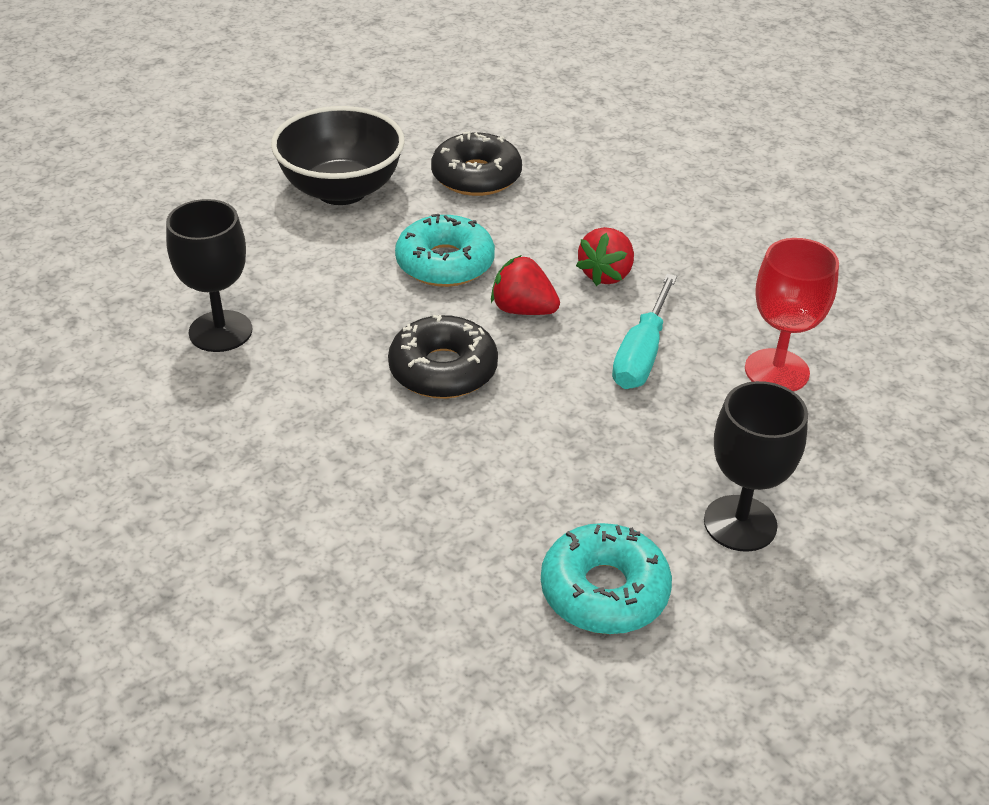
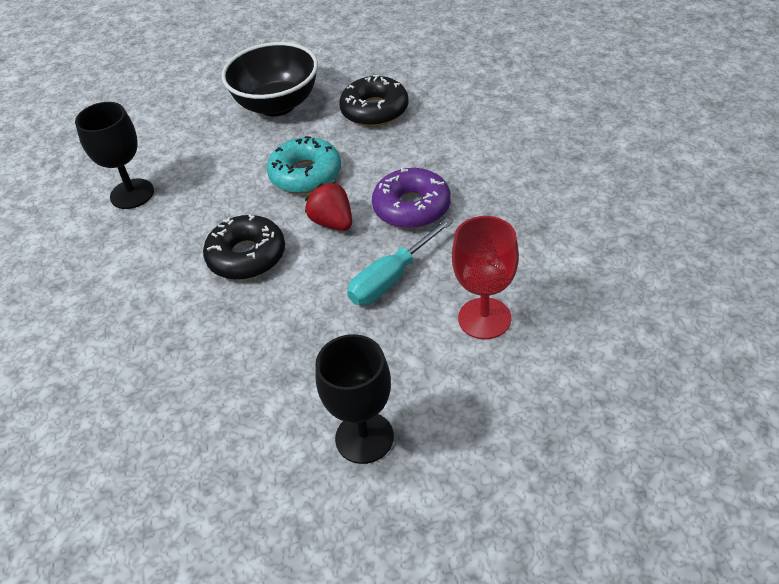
camera: 30 degrees right, 5 degrees up
(604, 591) = (231, 459): turquoise donut -> none
(606, 274) = (412, 207): red strawberry -> purple donut

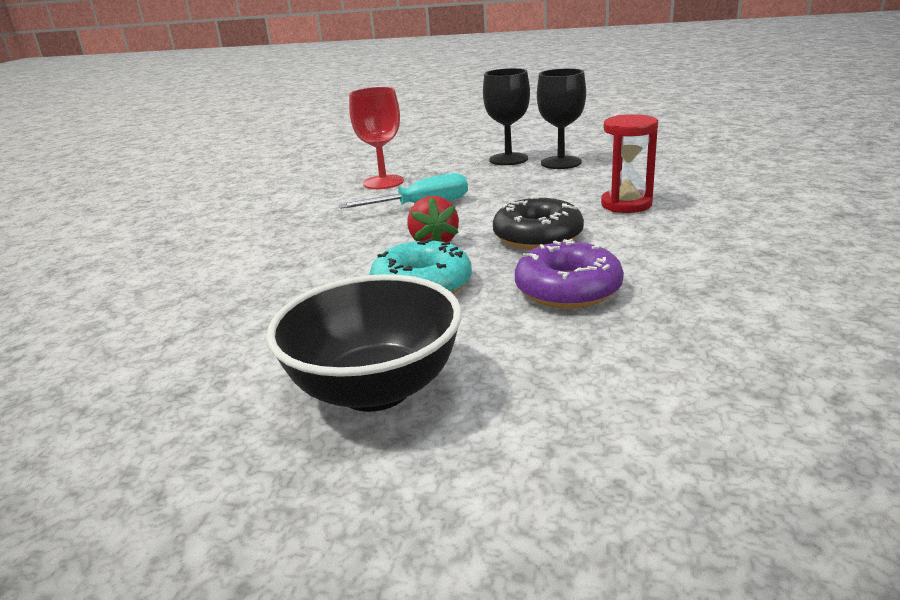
camera: 155 degrees left, 20 degrees down
(132, 194) = (672, 318): black goblet -> black goblet (561, 163)
(177, 338) = (626, 204): none -> red hourglass
(374, 110) = (258, 334): black donut -> none
(412, 207) = (351, 238): purple donut -> purple donut (568, 289)

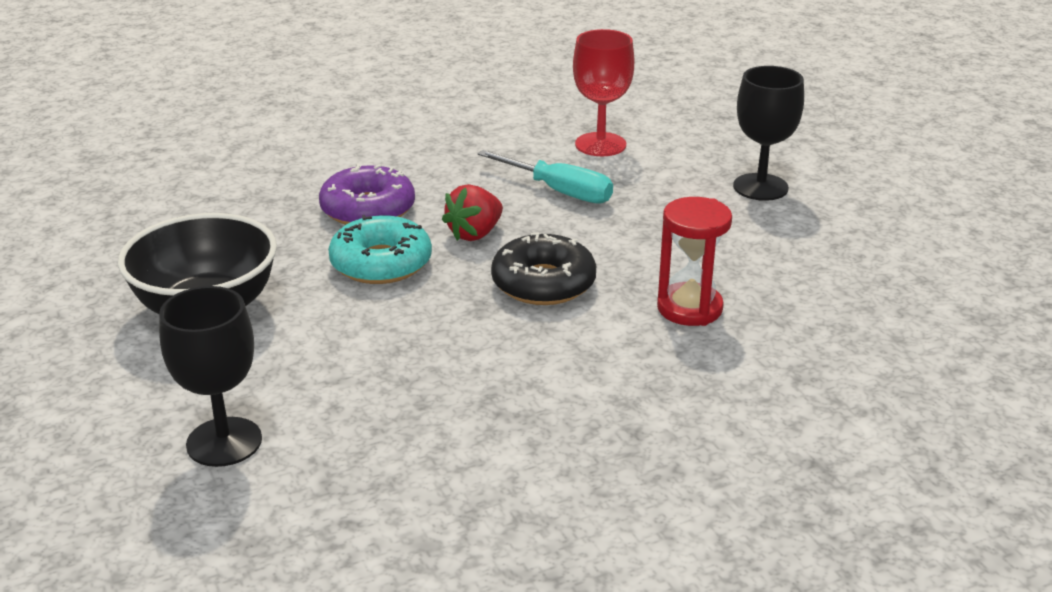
camera: 50 degrees right, 5 degrees up
(561, 163) = (788, 224): black goblet -> black goblet (224, 442)
(568, 289) = (437, 337): purple donut -> purple donut (368, 209)

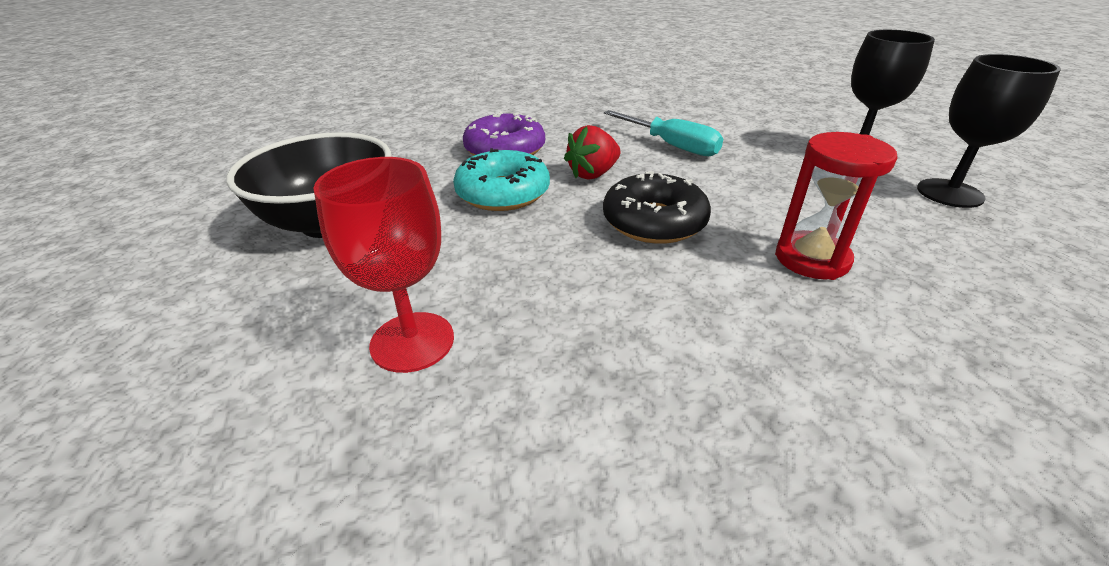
camera: 10 degrees right, 5 degrees up
(224, 442) = (263, 375): black goblet -> black goblet (949, 193)
(600, 144) = (707, 115): red goblet -> red goblet (412, 341)

